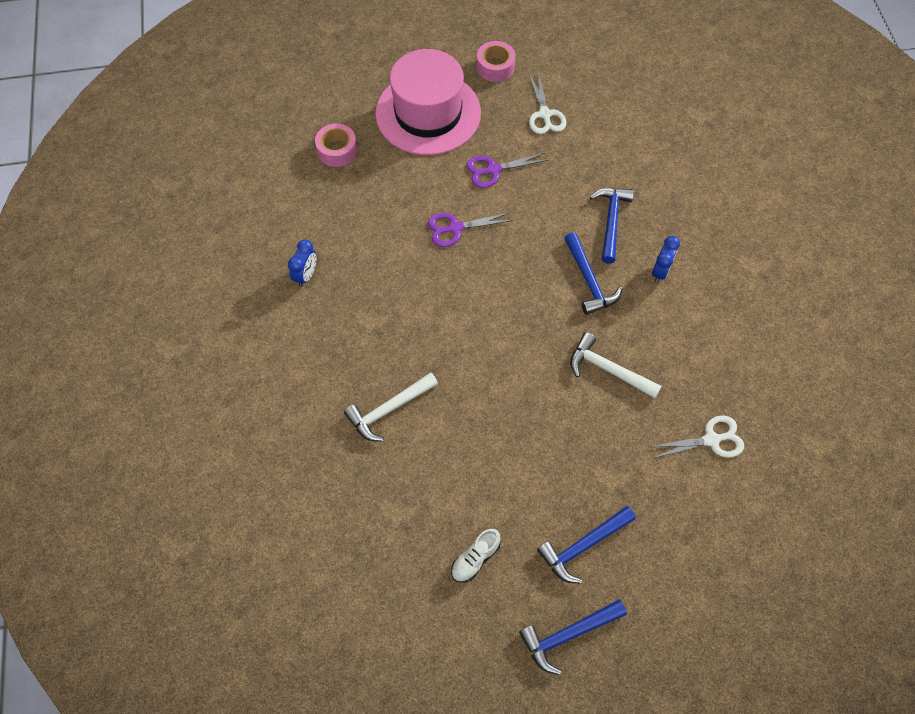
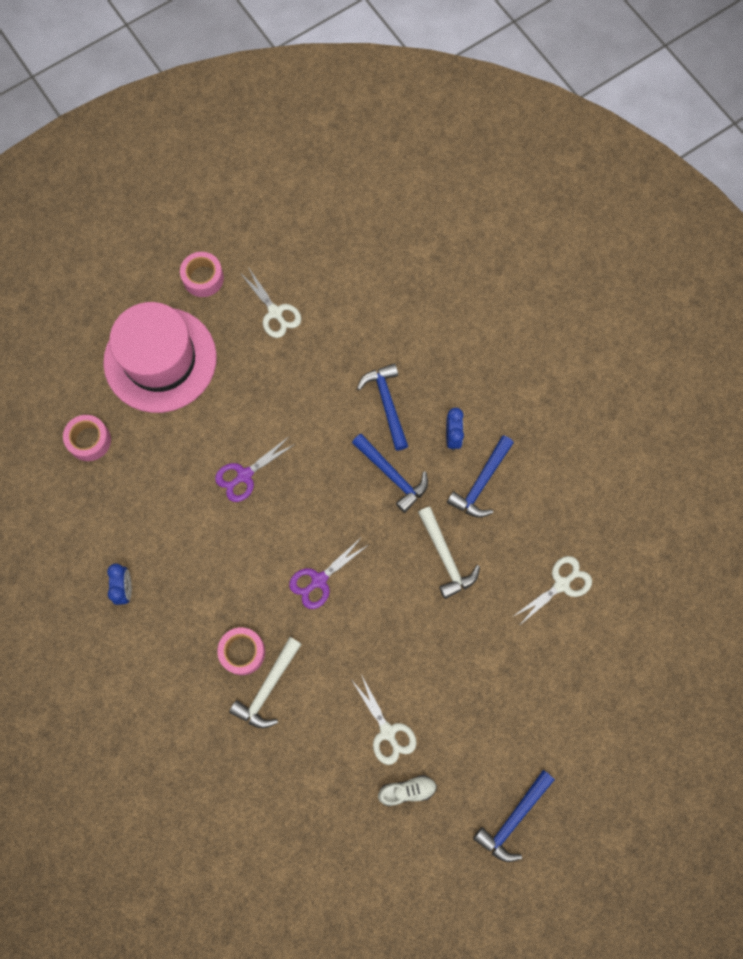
camera: 25 degrees left, 10 degrees up
(381, 369) = (242, 652): none -> pink tape
(475, 558) = (407, 790): white shoe -> white shoe turned 120 degrees counterclockwise
(481, 497) = (387, 732): none -> white scissors
(493, 170) = (252, 396): purple scissors -> purple scissors (319, 580)
(583, 546) = (493, 735): blue hammer -> blue hammer (481, 483)
(607, 369) = (446, 557): white hammer -> white hammer turned 120 degrees counterclockwise

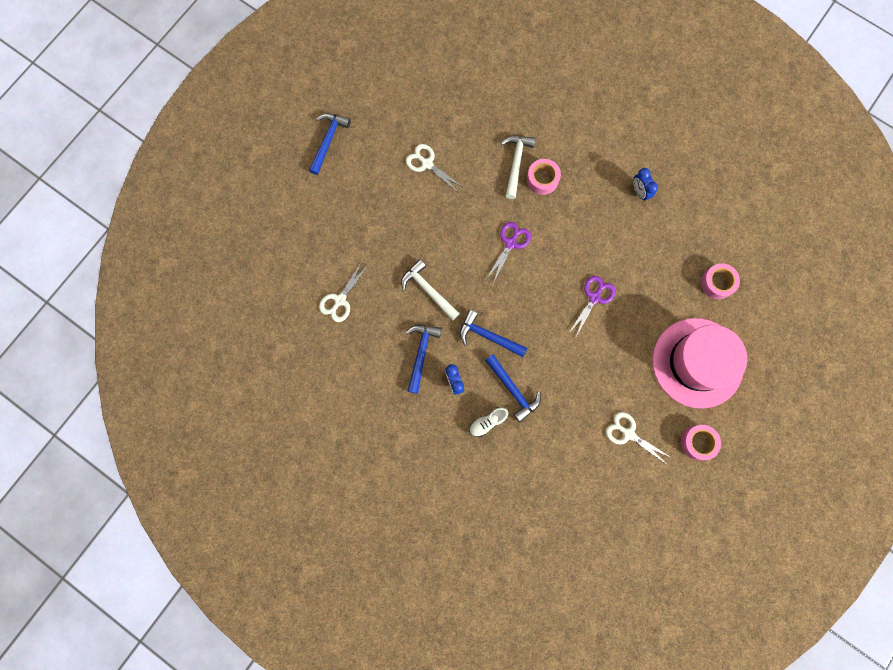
camera: 160 degrees right, 5 degrees up
(407, 790) = (401, 134): white shoe -> white shoe (487, 422)

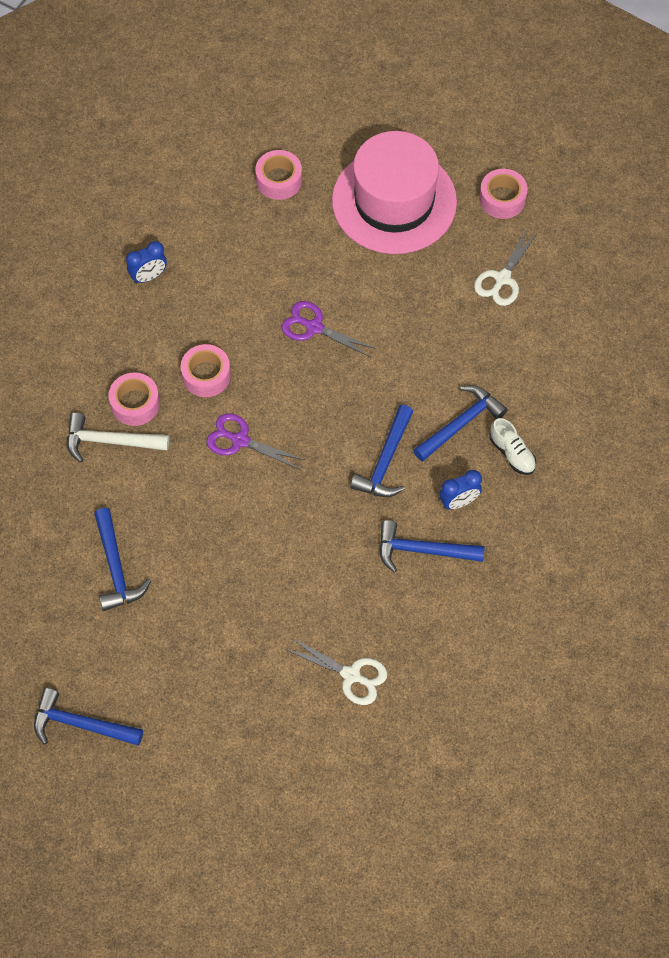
camera: 95 degrees left, 15 degrees down
(427, 164) = (116, 568): white scissors -> blue hammer
(428, 290) = (323, 549): white hammer -> none
(561, 225) = (206, 375): none -> pink tape

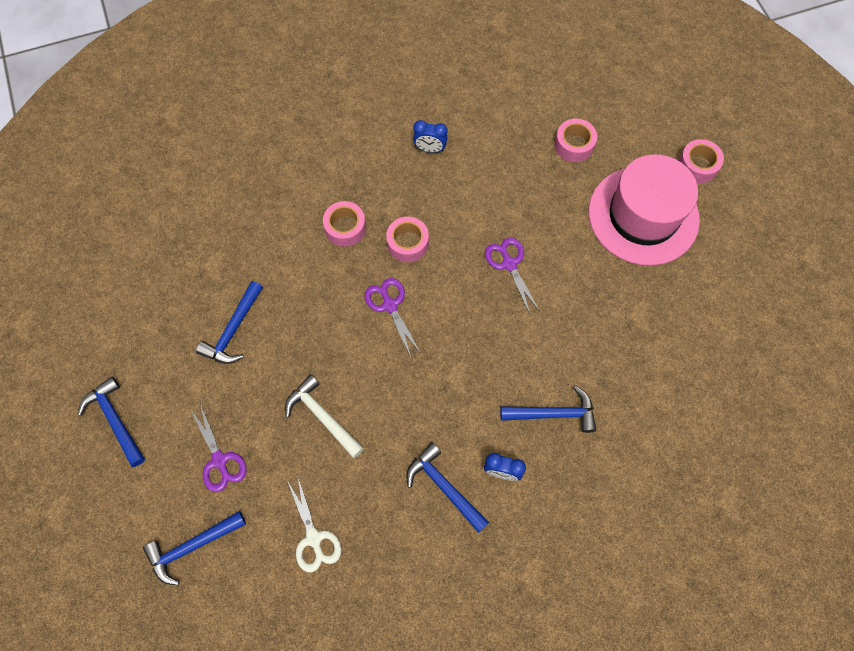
camera: 40 degrees right, 5 degrees up
(110, 441) = (307, 241): white hammer -> white hammer (322, 416)
(210, 681) = (219, 460): none -> purple scissors
(385, 461) = (475, 399): blue hammer -> blue hammer (192, 547)
(502, 199) = (726, 270): pink tape -> pink tape (697, 166)
(502, 279) = (676, 329): white scissors -> none
(512, 453) = (572, 466): white shoe -> none

